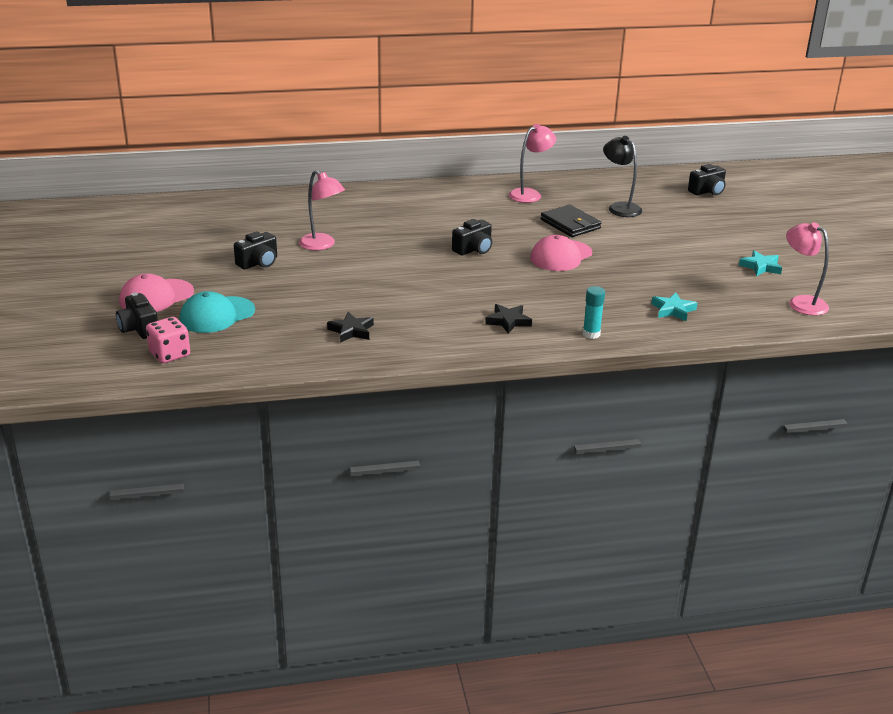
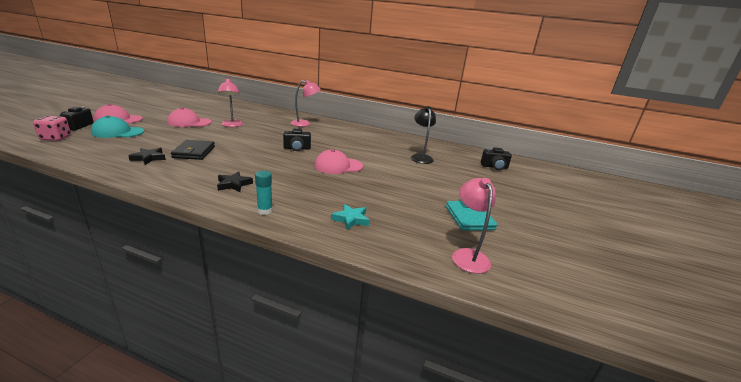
camera: 30 degrees right, 5 degrees down
(258, 263) = (189, 122): black camera -> pink cap
(530, 194) = (379, 138): pink lamp -> pink lamp (305, 124)
(570, 224) = (375, 155): black wallet -> black wallet (194, 152)
(761, 267) = (469, 218): turquoise star -> turquoise wallet

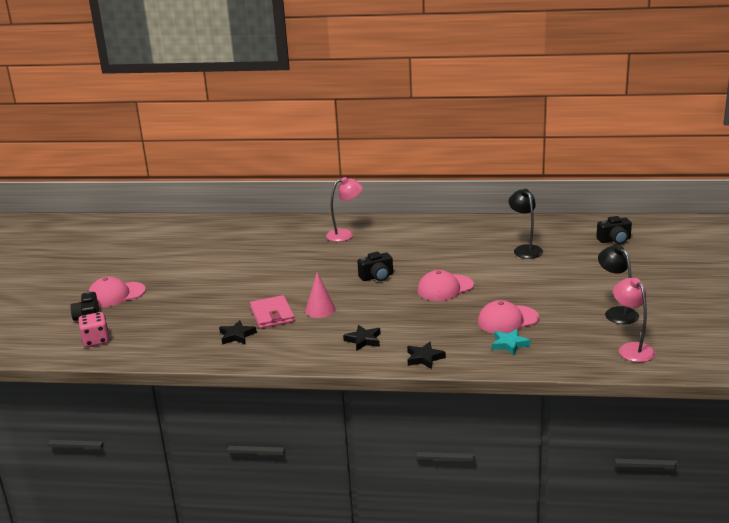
camera: 10 degrees left, 0 degrees up
(118, 132) = (148, 313): turquoise cap -> none
(189, 122) = (205, 274): pink cap -> pink cap (507, 320)
(194, 152) = (272, 314): black wallet -> pink wallet
(231, 157) = (320, 310): none -> pink cone
(232, 125) = (261, 264): pink lamp -> none
(265, 211) = (424, 358): turquoise glue stick -> black star
(469, 218) = (616, 312): turquoise wallet -> black lamp

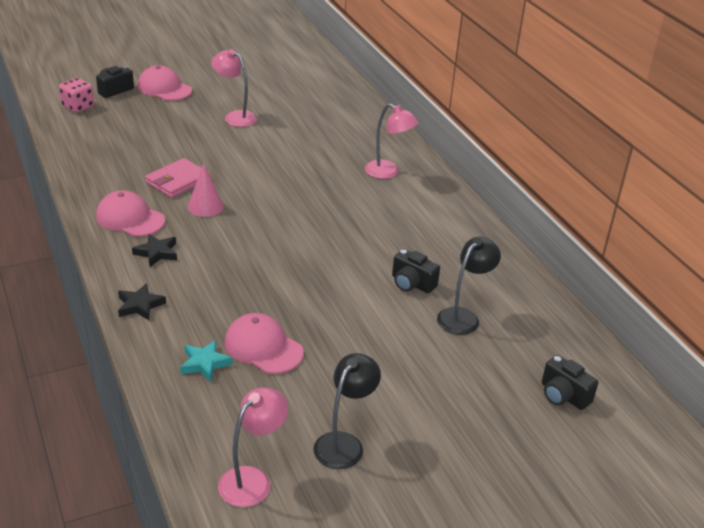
camera: 55 degrees right, 10 degrees up
(202, 273) = (235, 117): none -> pink lamp
(237, 336) = (125, 174): black star -> none
(377, 277) = (303, 222): black camera -> black camera (412, 284)
(445, 288) = (310, 278): pink cap -> pink cap (130, 218)

